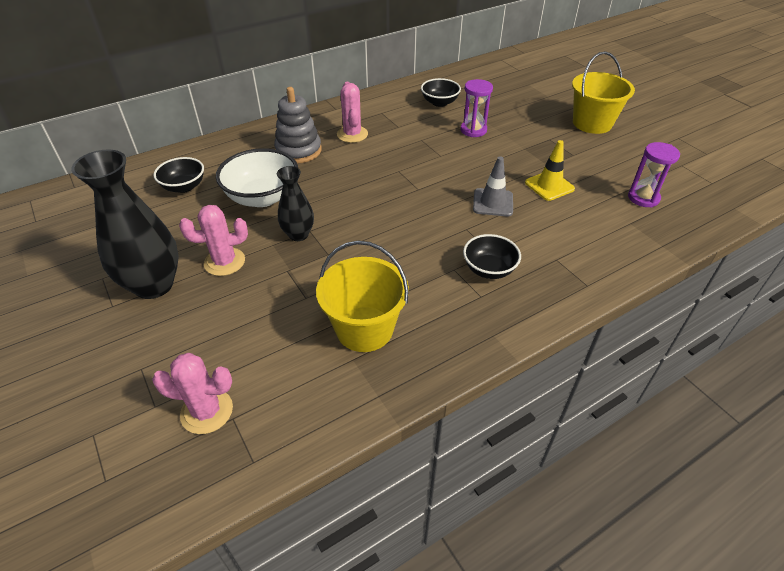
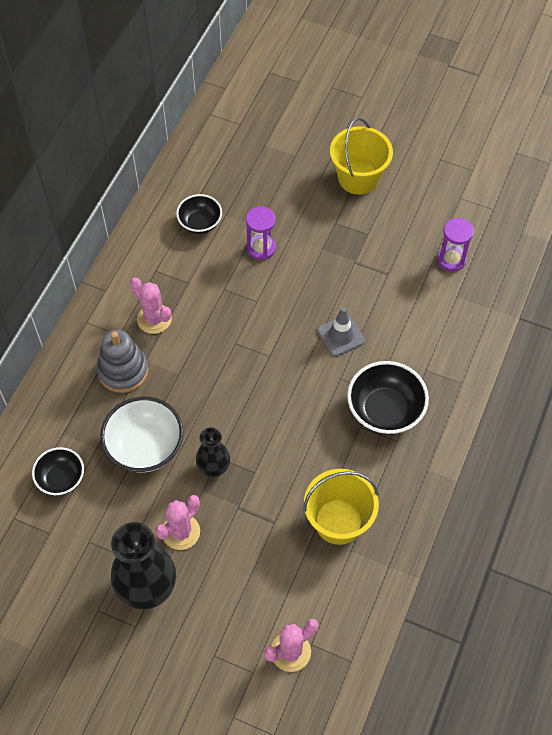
camera: 35 degrees left, 15 degrees up
(489, 269) = (385, 411): black bowl -> black bowl, size x1.60
(549, 186) = (372, 288): yellow traffic cone -> none

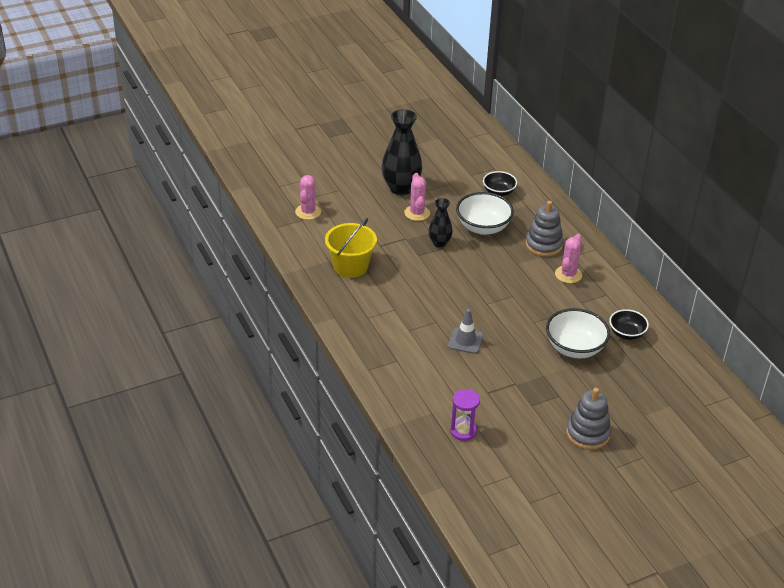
camera: 130 degrees right, 20 degrees down
(154, 319) = (568, 274): pink cactus -> pink cactus turned 60 degrees counterclockwise
(261, 248) = (574, 348): purple hourglass -> white bowl
(358, 178) = (588, 433): yellow bucket -> grey stacking toy
(385, 411) = (392, 325): black bowl -> none

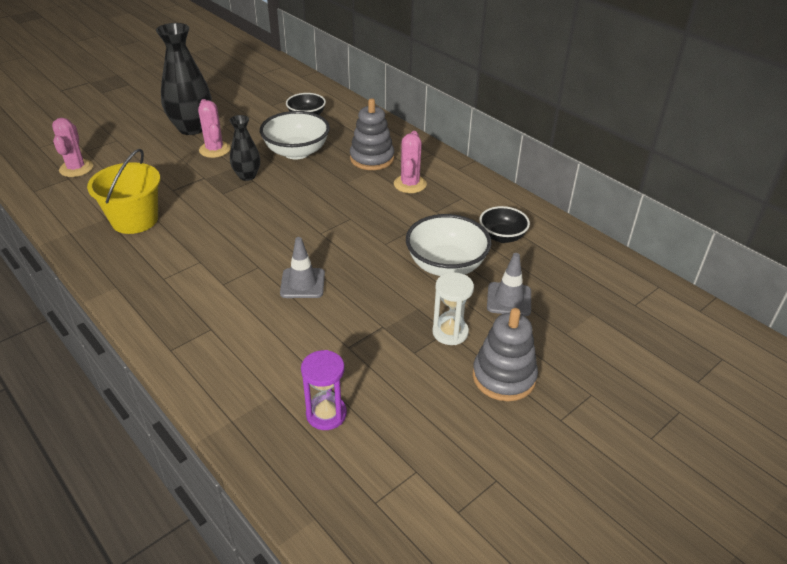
camera: 15 degrees left, 0 degrees up
(561, 397) = (450, 332): none -> white hourglass
(612, 383) = (509, 299): none -> grey traffic cone

